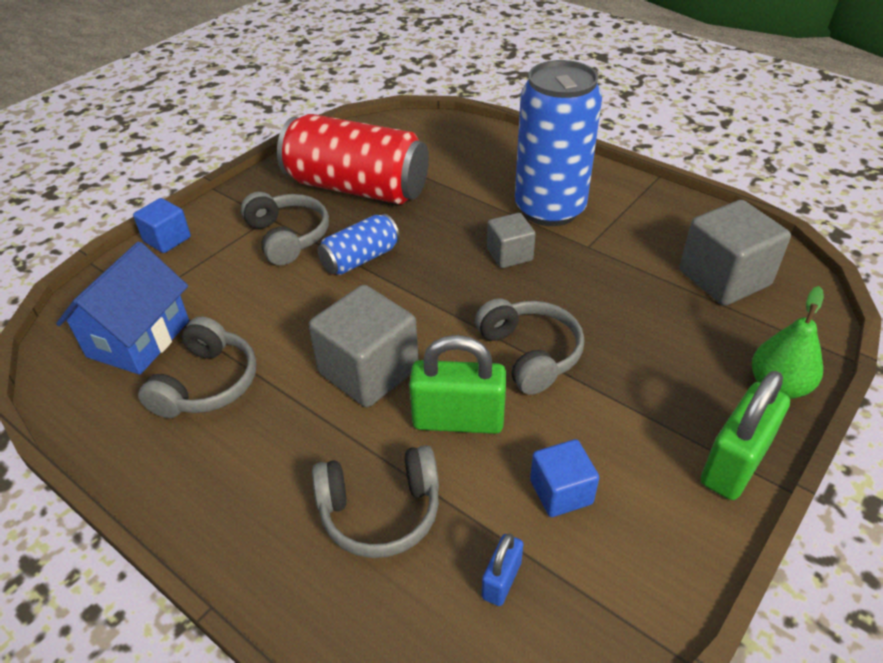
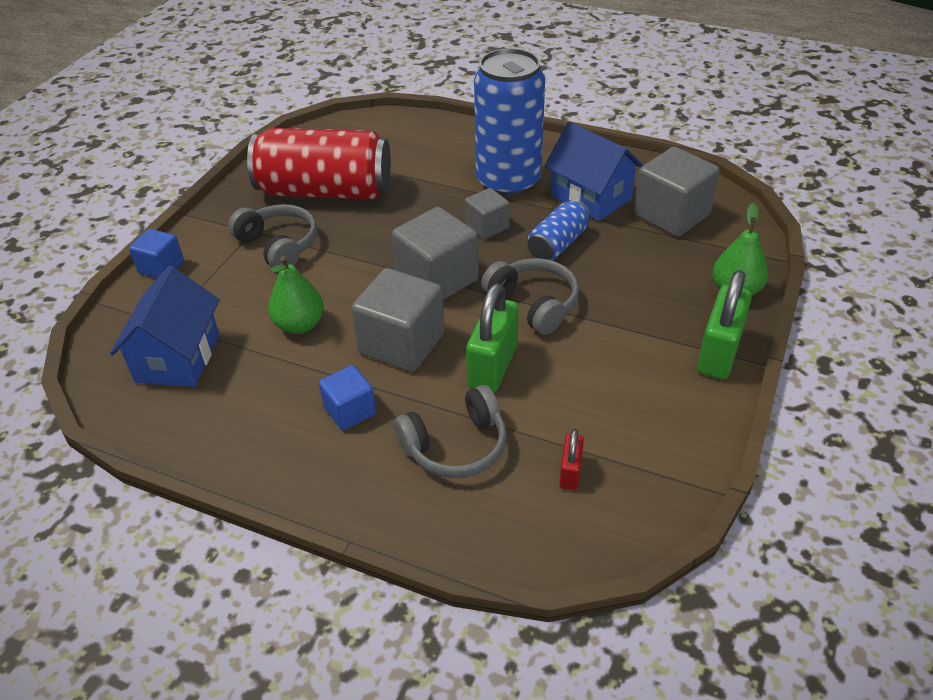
camera: 15 degrees left, 0 degrees up
(207, 384) = (261, 382): grey headphones -> none
(272, 327) = (299, 325): none -> green pear
(360, 259) = (355, 253): blue can -> blue can (558, 244)
(434, 304) = (437, 279): none -> grey cube
(458, 420) = (493, 366): green padlock -> green padlock turned 60 degrees counterclockwise
(501, 580) = (570, 472): blue padlock -> red padlock
(561, 492) = (594, 401): blue cube -> blue cube (350, 411)
(636, 241) = (591, 197): none -> blue house

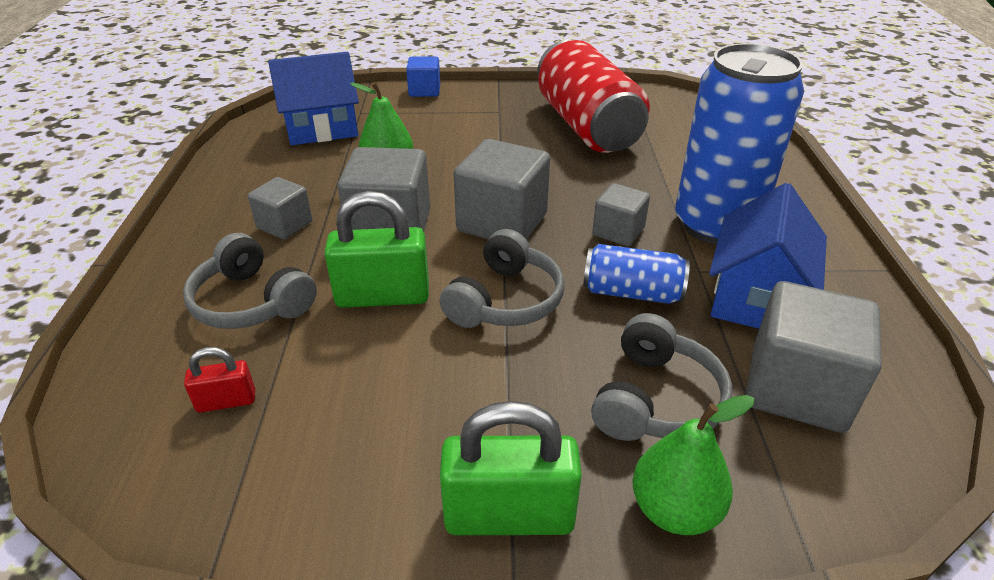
camera: 65 degrees right, 5 degrees down
(279, 245) = (489, 128): grey headphones -> grey headphones (656, 399)
(350, 411) = (284, 225): blue cube -> grey cube

